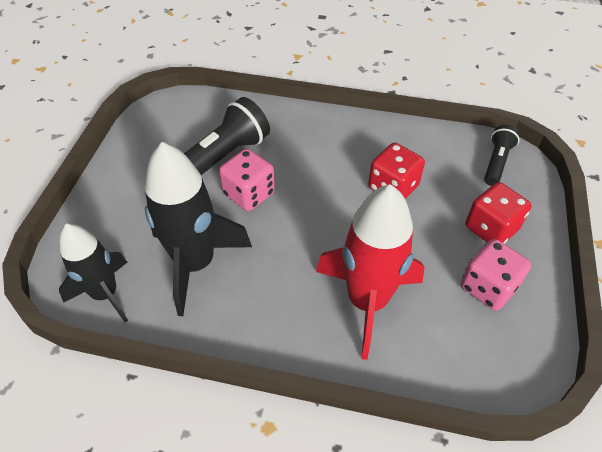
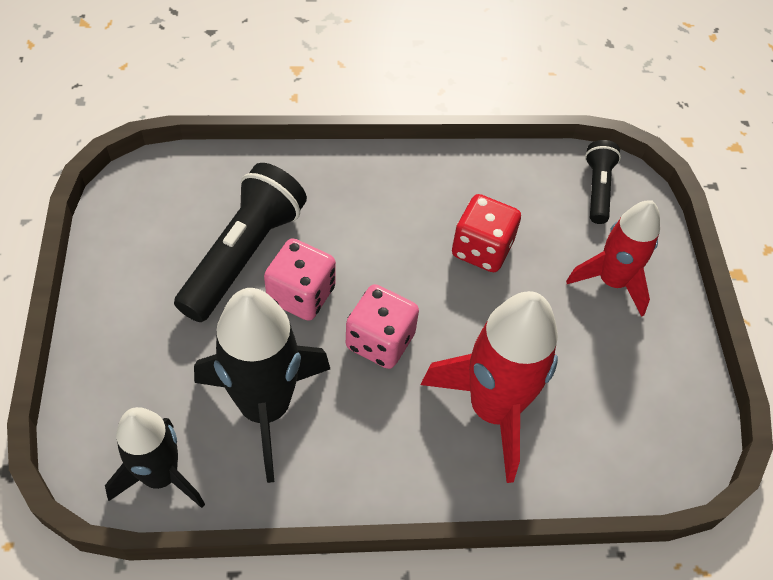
camera: 20 degrees left, 5 degrees up
(488, 287) = (626, 359): pink dice -> pink dice (380, 341)
(491, 228) = (612, 281): red dice -> red rocket

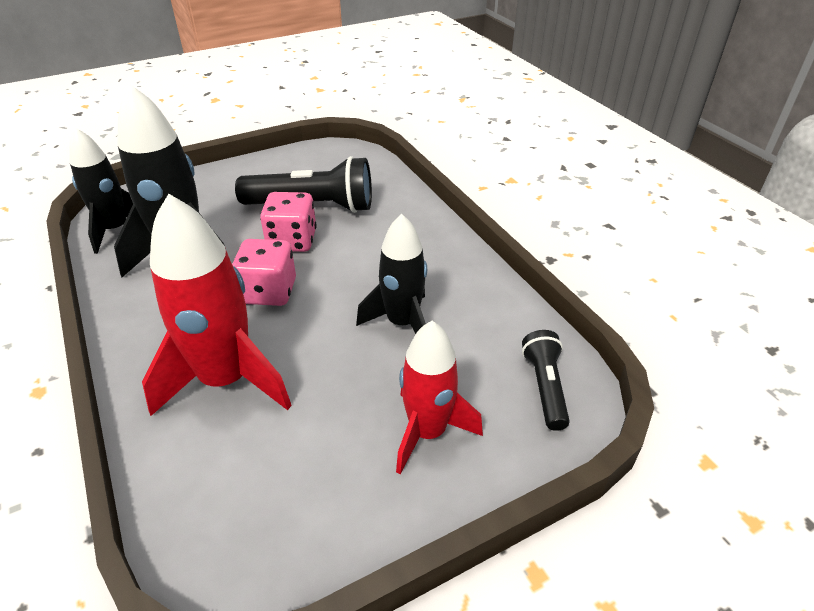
camera: 70 degrees right, 15 degrees down
(482, 249) = (402, 323): red dice -> black rocket
(597, 189) = (545, 387): black flashlight -> black flashlight turned 75 degrees counterclockwise

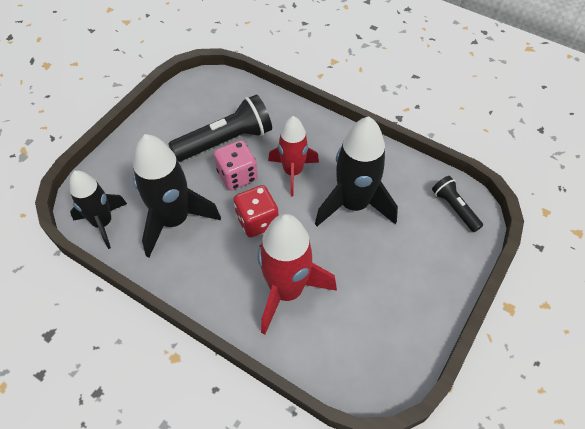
camera: 30 degrees left, 15 degrees up
(269, 292) = (257, 221): pink dice -> red dice
(402, 323) = (353, 204): black rocket -> black rocket, size x1.51
(427, 432) = (417, 264): red rocket -> red rocket (293, 172)

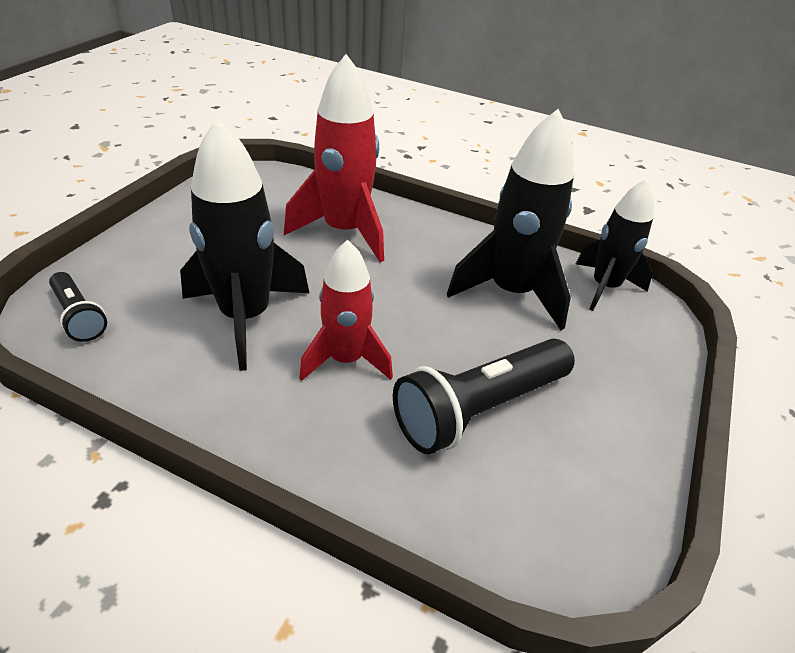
camera: 170 degrees right, 15 degrees down
(237, 176) = (439, 351): pink dice -> none
(257, 221) = (393, 294): red dice -> none

